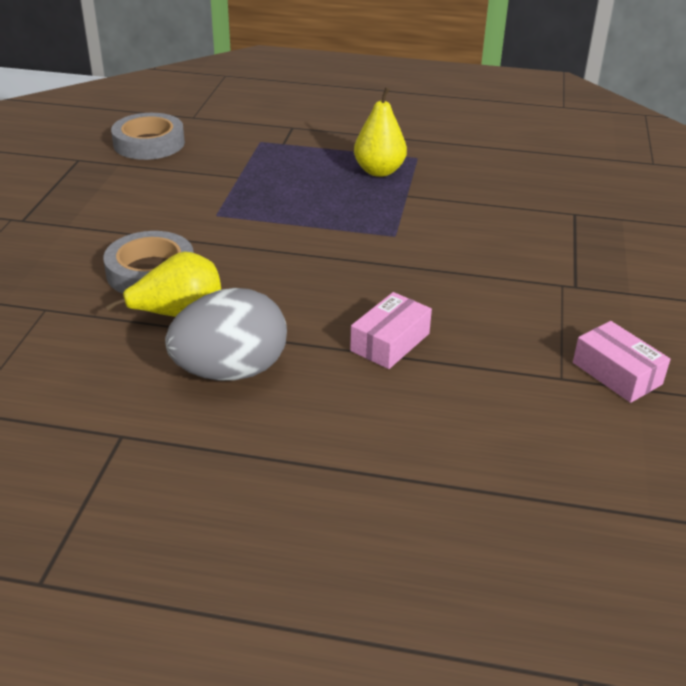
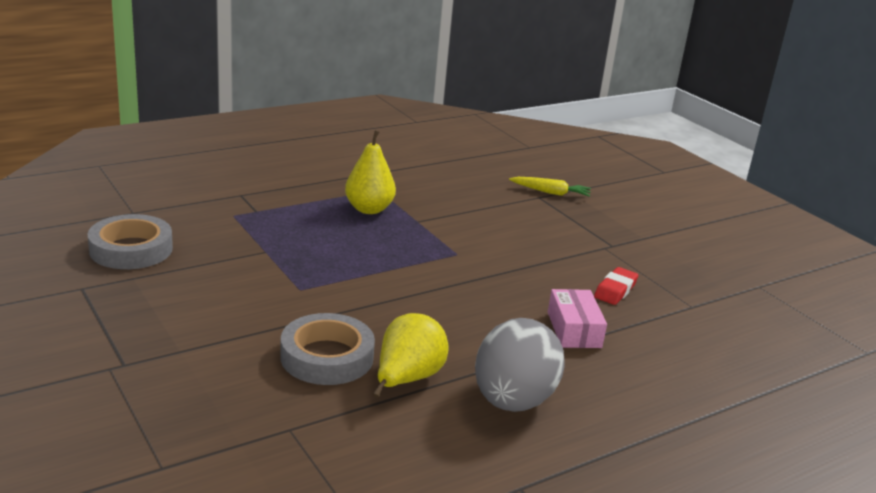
camera: 45 degrees left, 10 degrees down
(499, 327) = (615, 290): none -> red eraser
(595, 213) = (551, 192): none -> yellow carrot
(617, 373) = (712, 290): pink box -> none

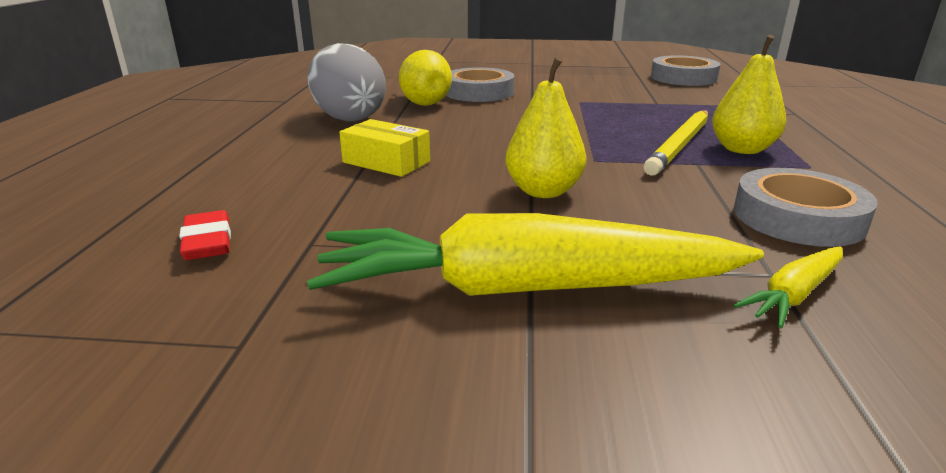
camera: 130 degrees right, 0 degrees up
(386, 229) = (680, 145): none -> yellow pencil
(468, 192) = (798, 217): none -> grey tape
(533, 259) = (543, 191): none -> yellow pear
(574, 330) = (386, 162): pink box -> yellow box
(615, 290) = (416, 210): red eraser -> red eraser (208, 242)
(633, 242) = (524, 289): none -> yellow carrot

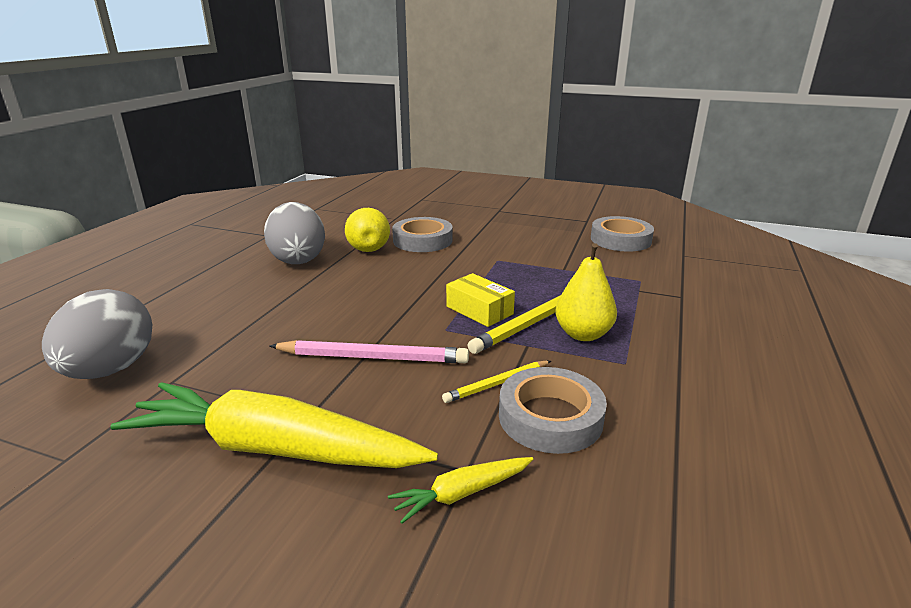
camera: 15 degrees right, 0 degrees up
(208, 242) = (111, 370): red eraser -> grey egg
(386, 162) = (286, 310): yellow box -> yellow box (479, 310)
(543, 191) = (373, 357): yellow pear -> pink pencil
(708, 197) = (497, 384): none -> yellow pencil

